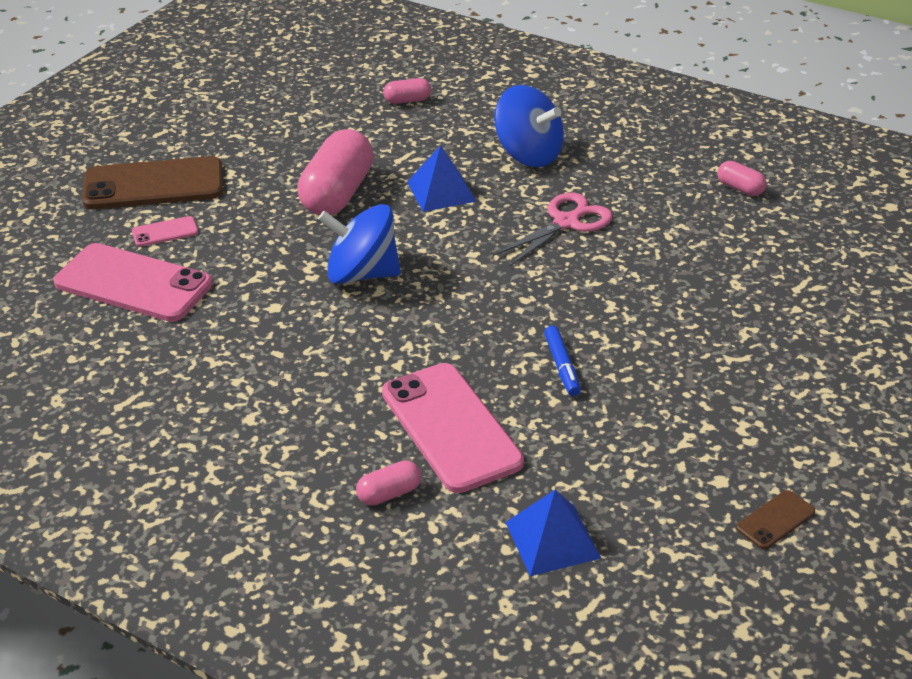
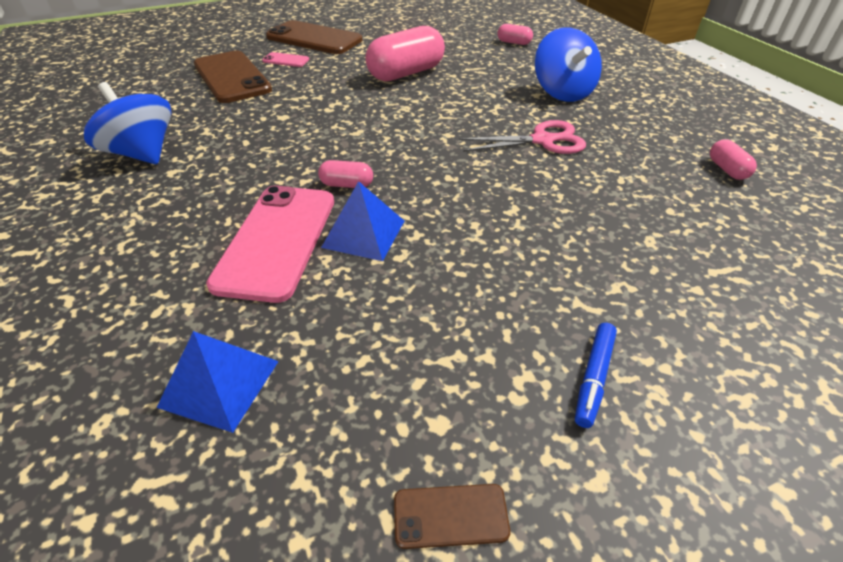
camera: 35 degrees right, 5 degrees up
(133, 284) = (232, 77): pink phone -> brown phone
(362, 274) = (360, 119): blue spinning top -> blue spinning top (143, 154)
(389, 493) = (169, 266): pink capsule -> pink capsule (347, 185)
(441, 191) = (473, 93): blue pyramid -> blue pyramid (363, 234)
(562, 366) = (417, 237): blue marker -> blue marker (593, 378)

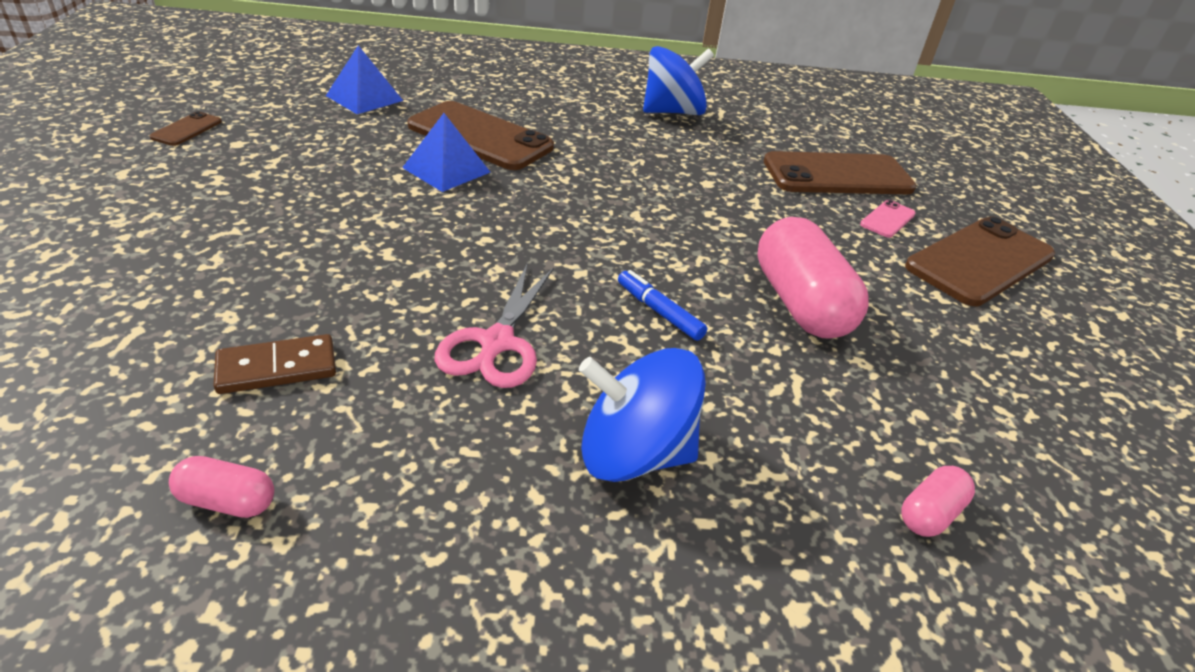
camera: 110 degrees right, 5 degrees down
(277, 240) = (480, 137): pink phone -> brown phone
(347, 185) = (530, 182): pink capsule -> none
(593, 378) = (171, 203): blue marker -> blue marker (659, 311)
(654, 198) = (277, 368): none -> brown domino

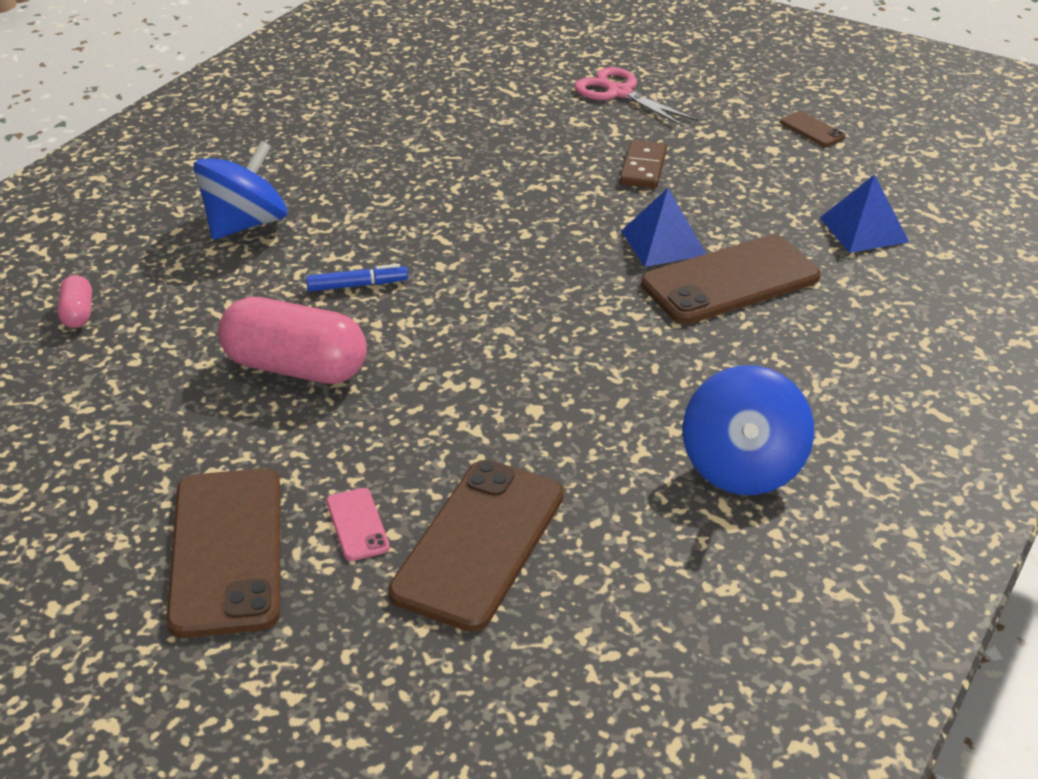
camera: 125 degrees right, 0 degrees up
(227, 501) = (347, 106): pink capsule -> none
(277, 368) = (438, 129): brown domino -> brown domino (643, 168)
(497, 343) = (390, 205): pink scissors -> pink scissors (619, 93)

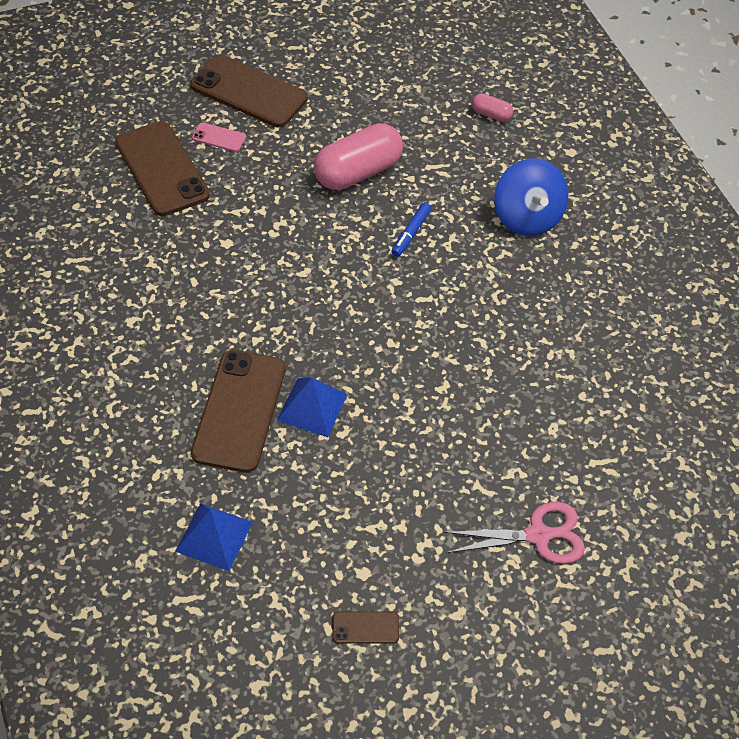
camera: 125 degrees right, 15 degrees up
(643, 168) = (411, 465): brown domino -> none
(742, 467) = (97, 293): blue spinning top -> none

